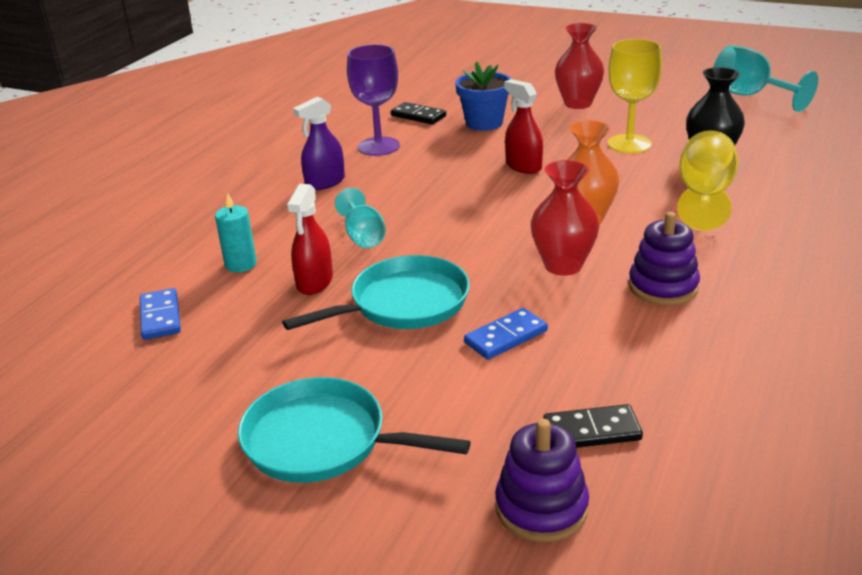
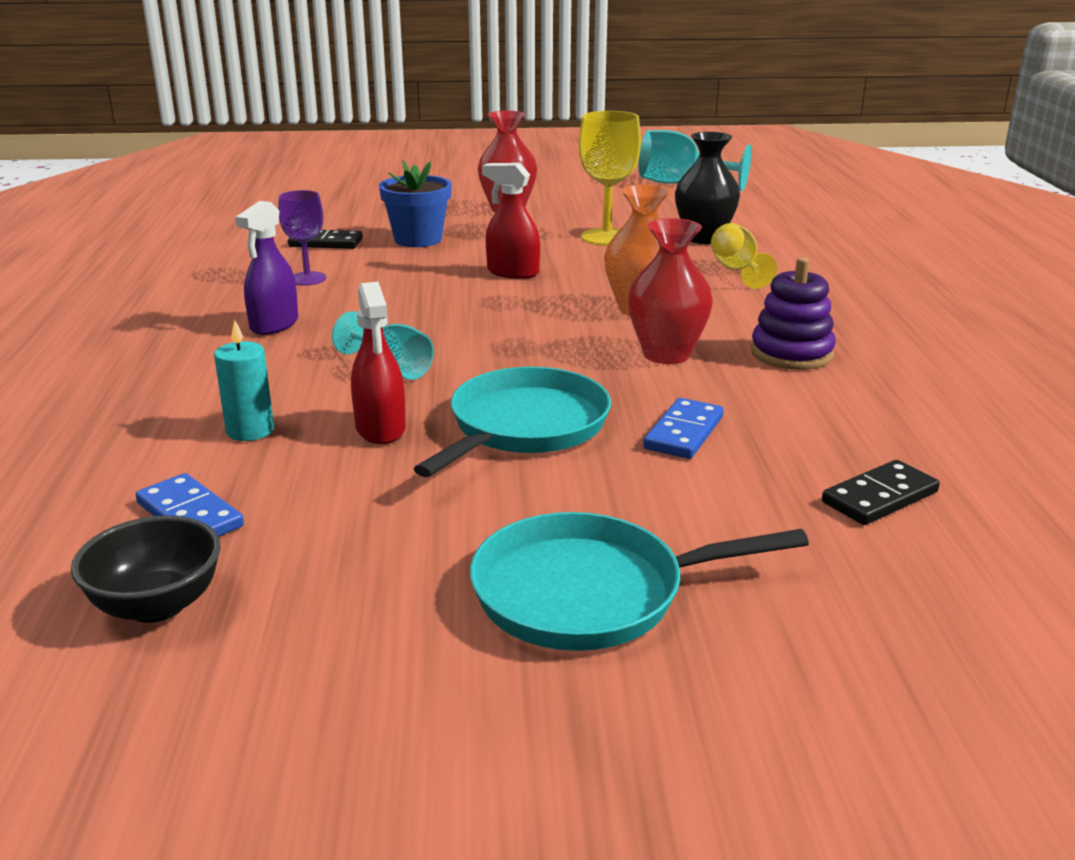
camera: 30 degrees left, 5 degrees down
(97, 372) = (157, 605): none -> black bowl
(378, 146) = (307, 279): purple goblet -> purple goblet, size x0.64
(541, 508) = (918, 584): purple stacking toy -> none
(704, 196) = (737, 270): yellow goblet -> yellow goblet, size x0.64

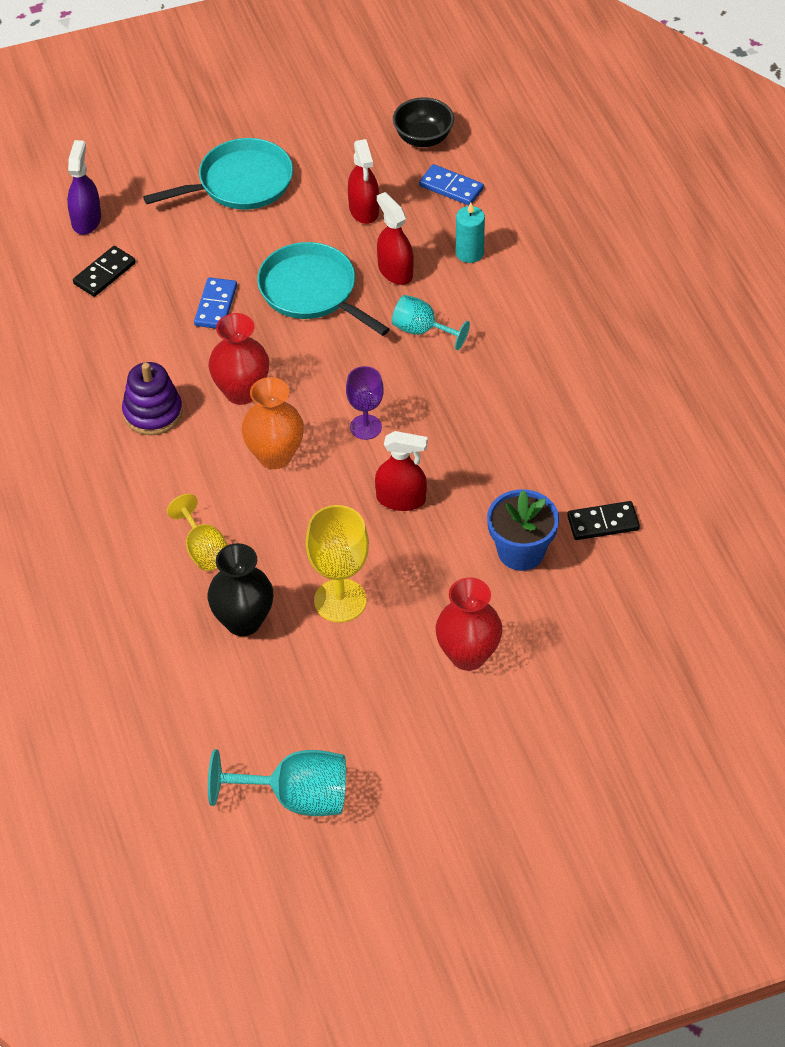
camera: 165 degrees right, 25 degrees up
(274, 324) = (542, 369): purple spray bottle -> purple spray bottle (86, 220)
(307, 279) = (569, 447): purple goblet -> purple goblet (366, 427)
(371, 509) = (364, 210): none -> red spray bottle
(525, 426) = (311, 291): turquoise pan -> turquoise pan turned 120 degrees clockwise

